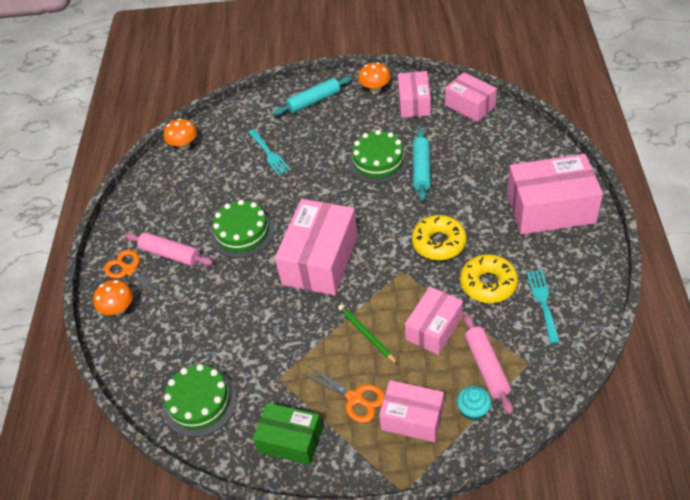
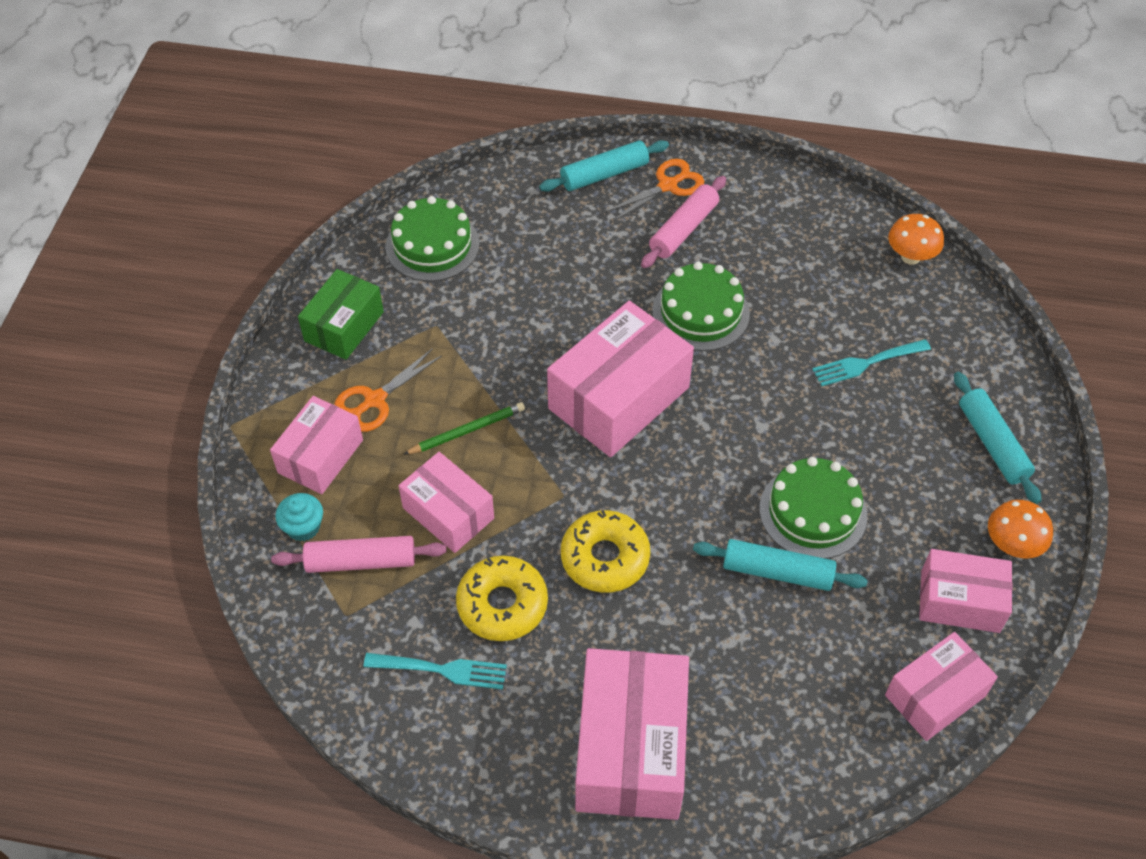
camera: 95 degrees right, 5 degrees up
(119, 309) = (604, 174): orange mushroom -> turquoise rolling pin
(320, 260) = (618, 398): pink box -> pink box turned 75 degrees counterclockwise

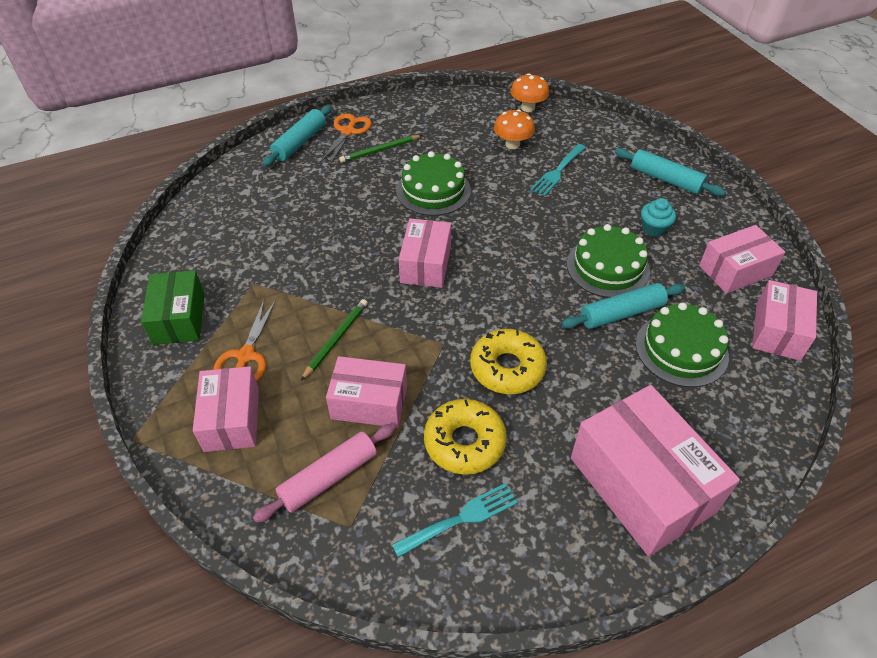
camera: 35 degrees left, 5 degrees down
(303, 527) = (258, 480): turquoise cupcake -> turquoise cupcake (653, 228)
(432, 245) = (209, 235): green cake -> green cake (681, 349)
(618, 398) = (425, 264): pink box -> pink box, size x0.61
(683, 229) = (380, 150): pink rolling pin -> green pencil
(1012, 545) = (729, 225): orange mushroom -> orange mushroom (512, 144)

